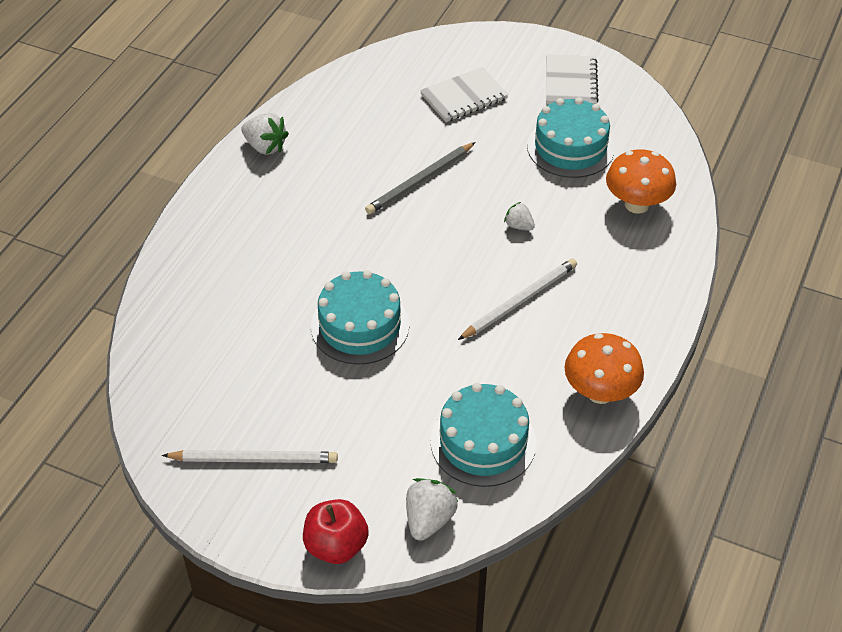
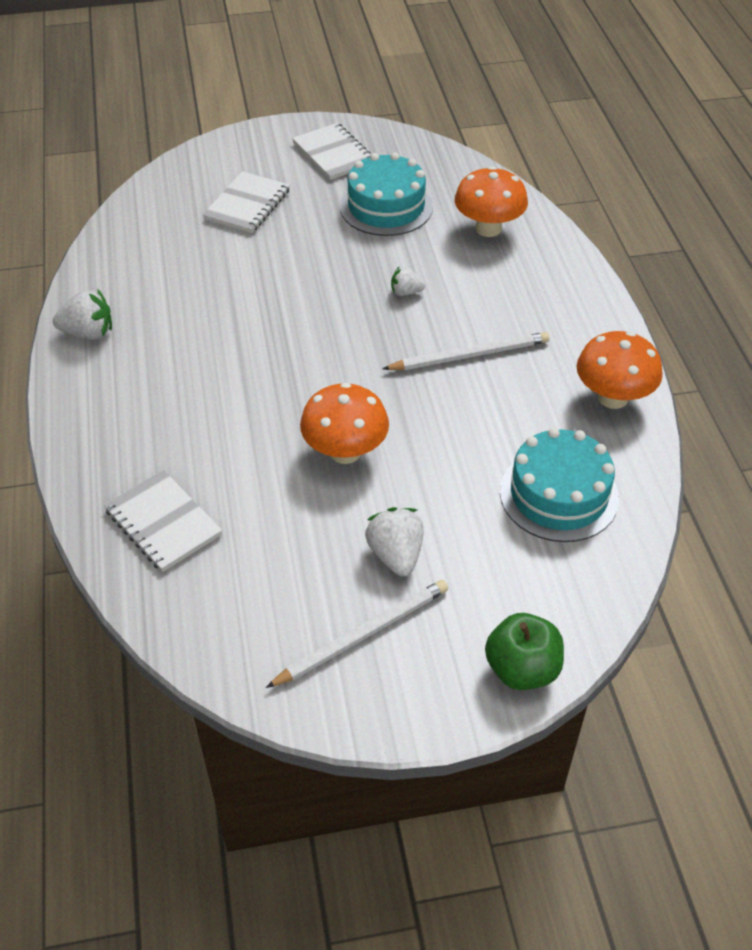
camera: 35 degrees left, 0 degrees up
(197, 310) = (163, 523): none -> white notebook
(336, 546) = (522, 669): red apple -> green apple
(360, 326) = (345, 452): turquoise cake -> orange mushroom
(420, 181) = (276, 295): grey pencil -> none
(429, 520) = (581, 592): white strawberry -> white strawberry (396, 555)
(520, 301) = (470, 355): white pencil -> white pencil turned 60 degrees clockwise

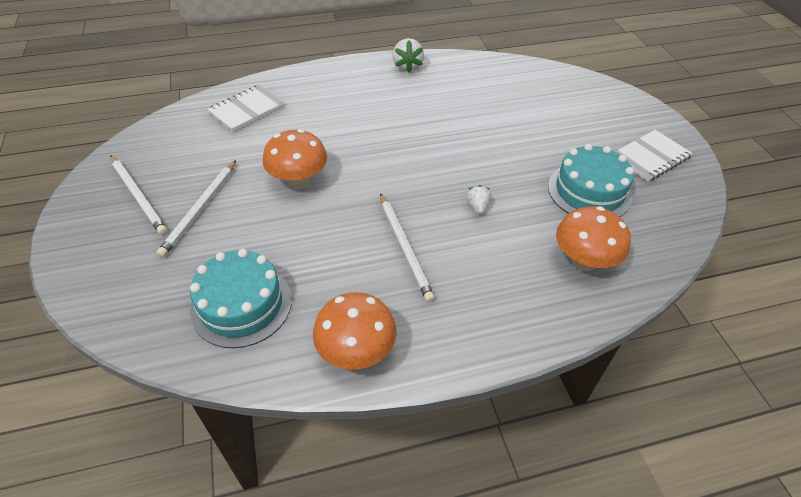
camera: 85 degrees right, 0 degrees up
(247, 205) = (560, 117): white notebook -> none
(396, 555) = (200, 209): white strawberry -> white pencil
(522, 669) = (82, 277): green apple -> none

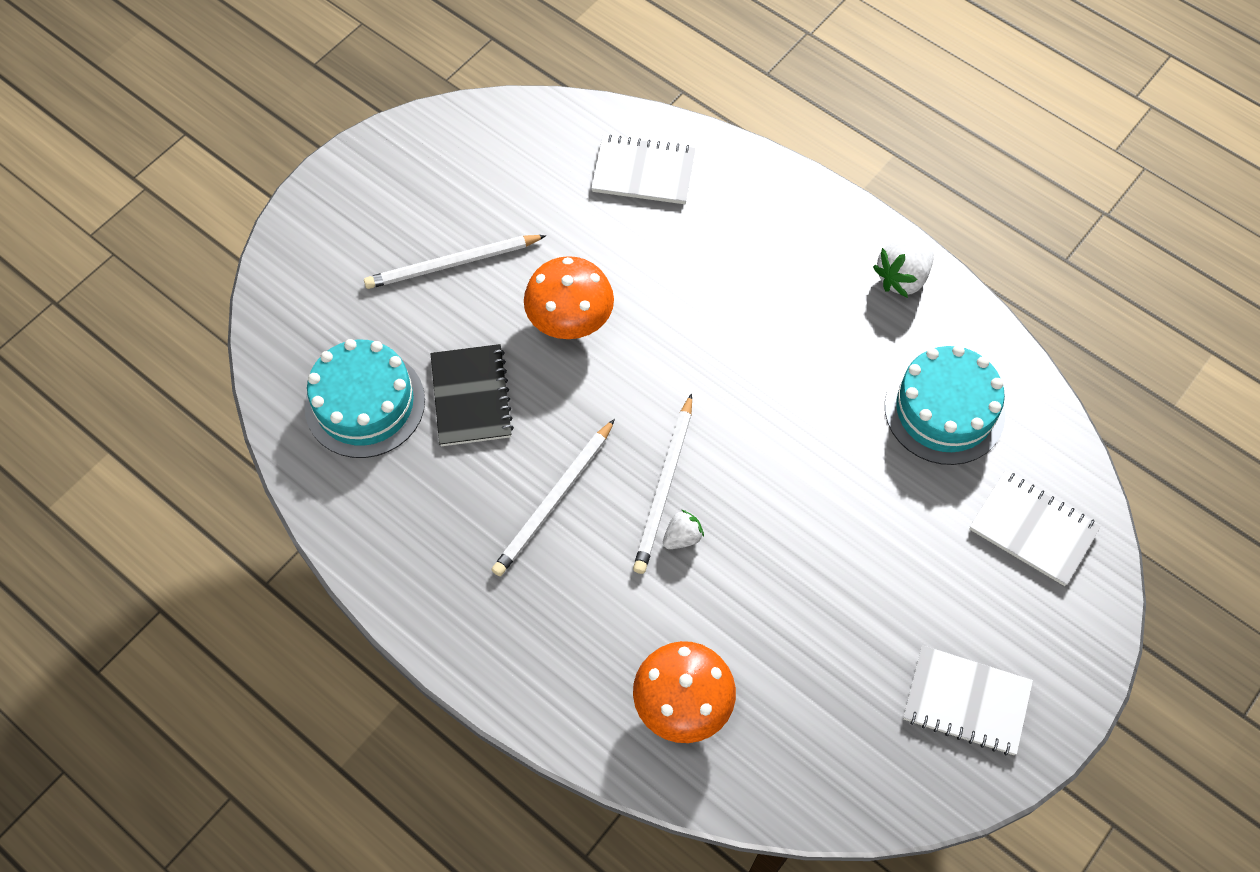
camera: 55 degrees right, 15 degrees up
(138, 196) = (424, 193): white pencil -> white pencil (664, 487)
(297, 248) = (471, 397): none -> black notebook
(356, 352) = (385, 546): orange mushroom -> none
(573, 95) = (1033, 529): none -> white notebook
(589, 191) = (820, 653): turquoise cake -> turquoise cake (944, 410)

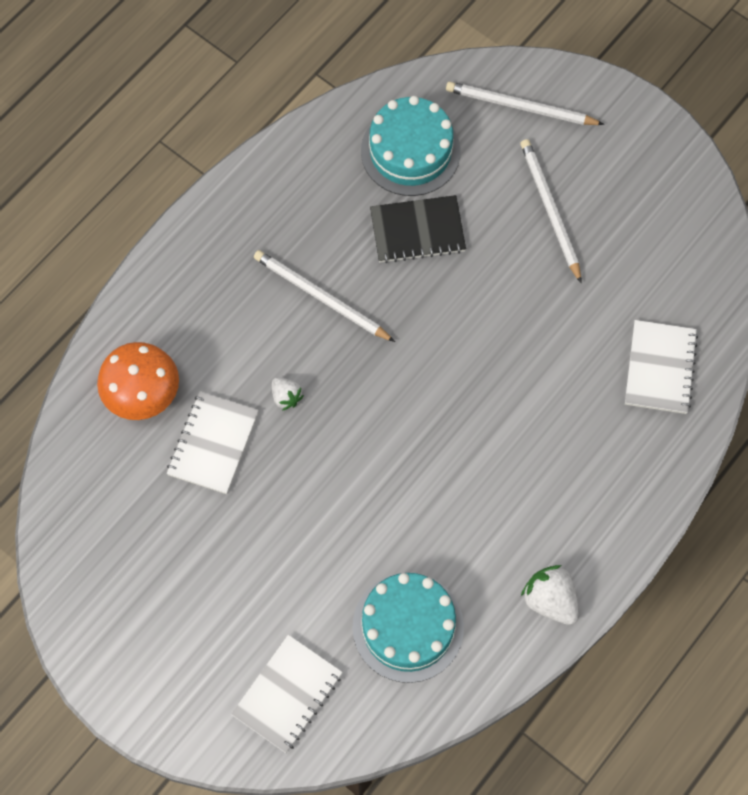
camera: 90 degrees right, 5 degrees up
(570, 321) = (494, 307): orange mushroom -> none
(664, 487) = (332, 383): white pencil -> white pencil (520, 107)
(966, 701) = (133, 618): white notebook -> white notebook (213, 443)

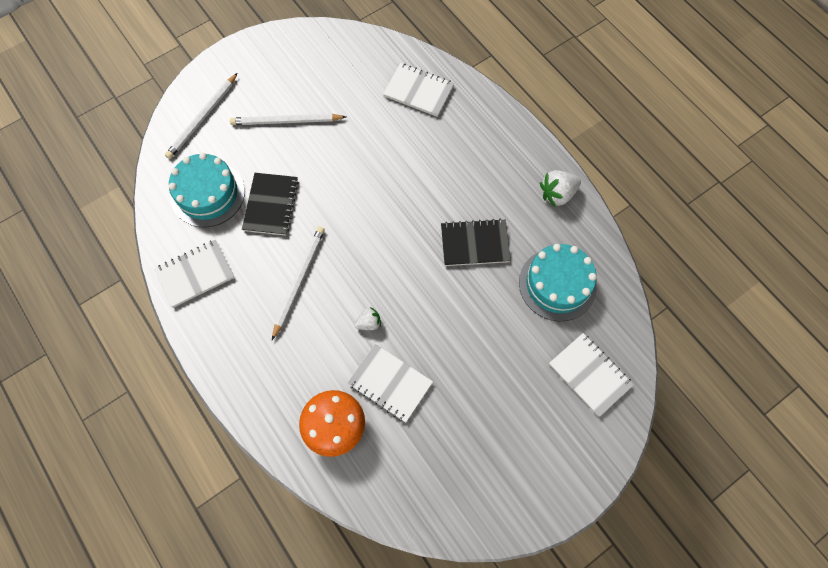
camera: 75 degrees left, 0 degrees up
(296, 175) = (195, 274): none -> white notebook
(321, 297) = (299, 281): white pencil -> white pencil turned 150 degrees clockwise
(437, 503) = (475, 243): none -> black notebook

